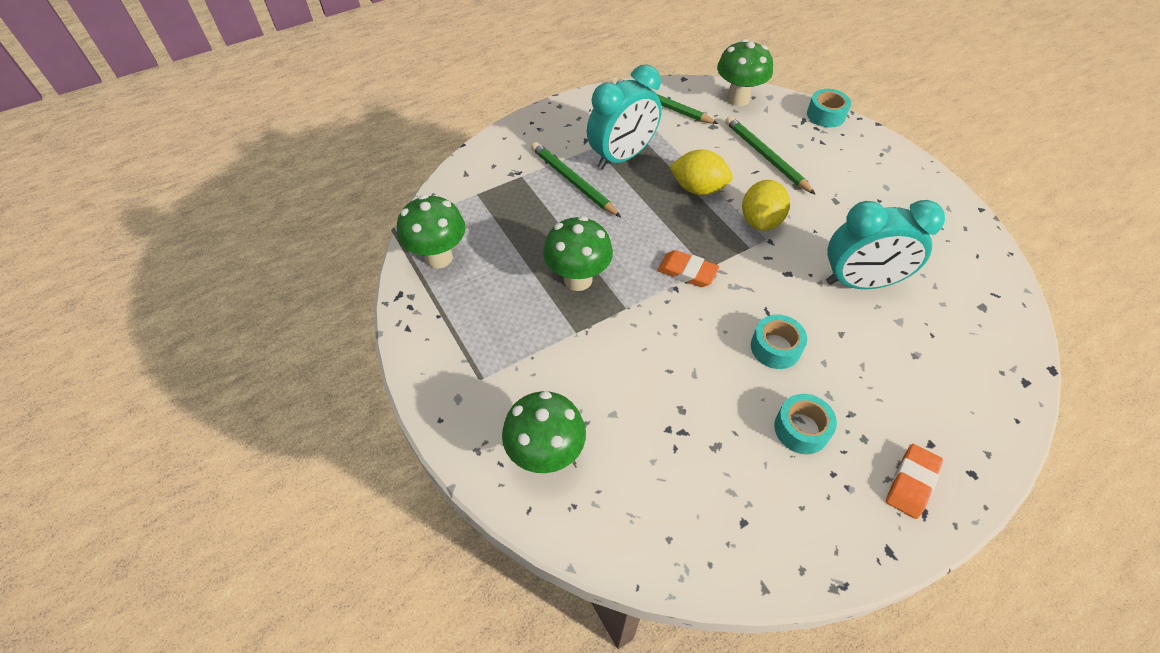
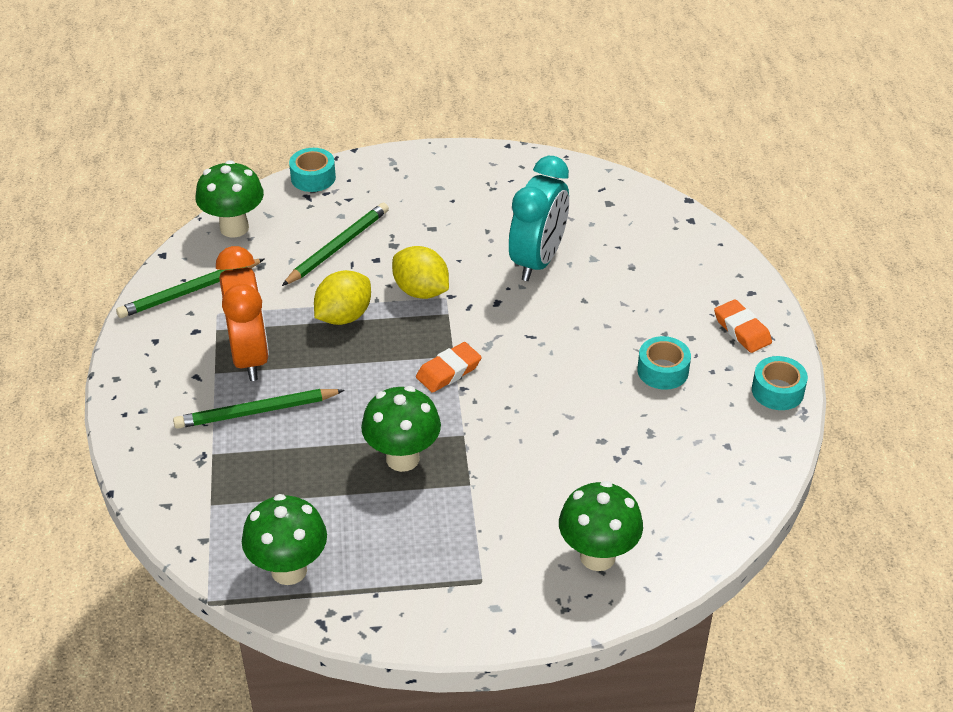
camera: 65 degrees left, 10 degrees down
(622, 157) = (249, 356): turquoise clock -> orange clock
(766, 157) = (338, 247): green pencil -> green pencil turned 135 degrees clockwise
(775, 347) = (573, 349): turquoise tape -> turquoise tape (777, 391)

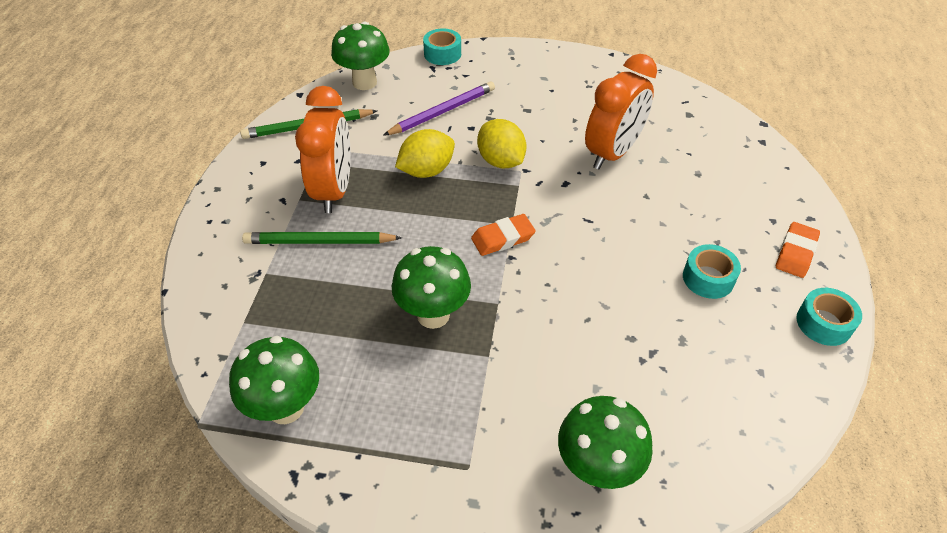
camera: 15 degrees right, 5 degrees up
(338, 247) = (442, 112): green pencil -> purple pencil
(537, 261) = (612, 153): turquoise clock -> orange clock
(742, 330) = (795, 253): orange eraser -> orange eraser turned 45 degrees clockwise

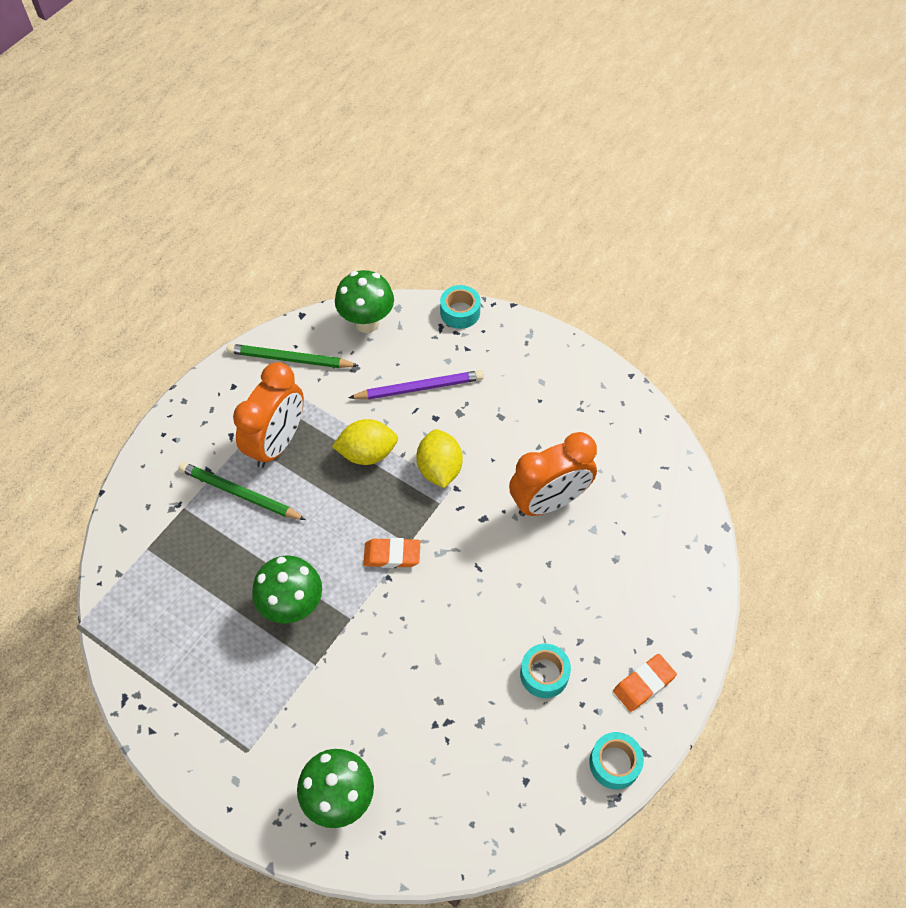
camera: 25 degrees right, 10 degrees up
(286, 408) = (143, 640): green mushroom -> none

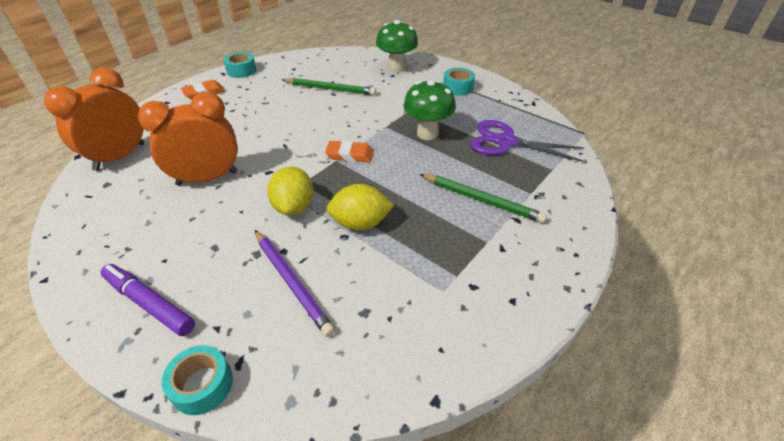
camera: 175 degrees left, 15 degrees down
(189, 597) = (506, 142): none -> purple scissors
(277, 443) = (451, 238): orange clock -> orange clock (120, 157)
(290, 359) = (446, 330): green pencil -> green pencil (330, 89)
(367, 322) = (340, 378): green mushroom -> none
(419, 388) = (291, 282): purple pencil -> purple pencil turned 120 degrees counterclockwise
(529, 362) = (149, 303): none -> purple marker
(544, 674) = (263, 99): turquoise tape -> turquoise tape (458, 87)

